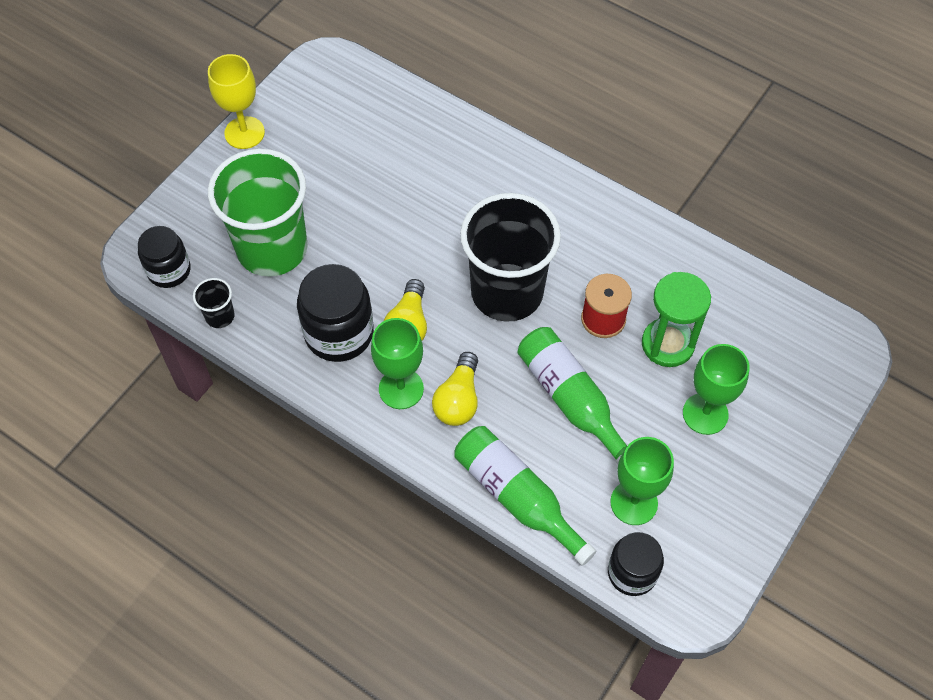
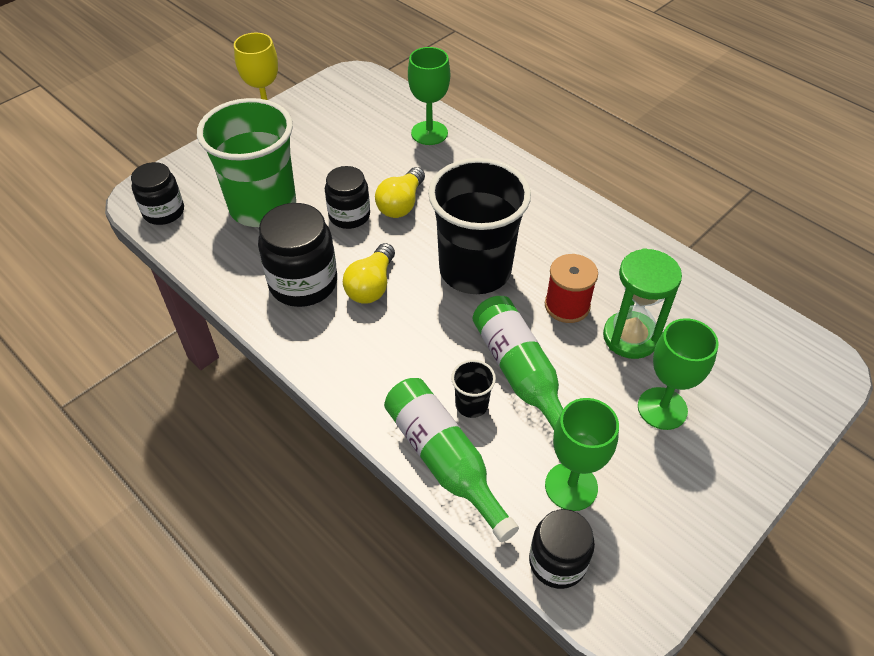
camera: 10 degrees right, 10 degrees down
(220, 316) = (196, 254): black cup -> black cup (471, 404)
(365, 246) = (349, 215): none -> black jar
(401, 389) = (349, 339): green goblet -> green goblet (429, 133)
(458, 400) = (404, 358): yellow light bulb -> yellow light bulb (401, 204)

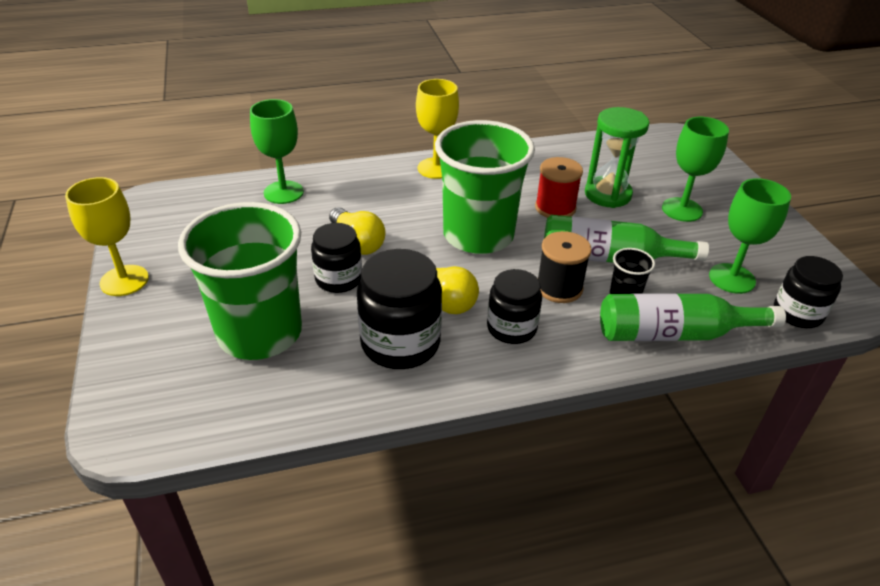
camera: 60 degrees left, 10 degrees down
(164, 212) = (175, 419): black jar -> black jar (511, 328)
(445, 353) = (559, 288): none -> black spool
(475, 270) = (478, 235): black cup -> green cup
(551, 200) = (436, 168): none -> yellow goblet

